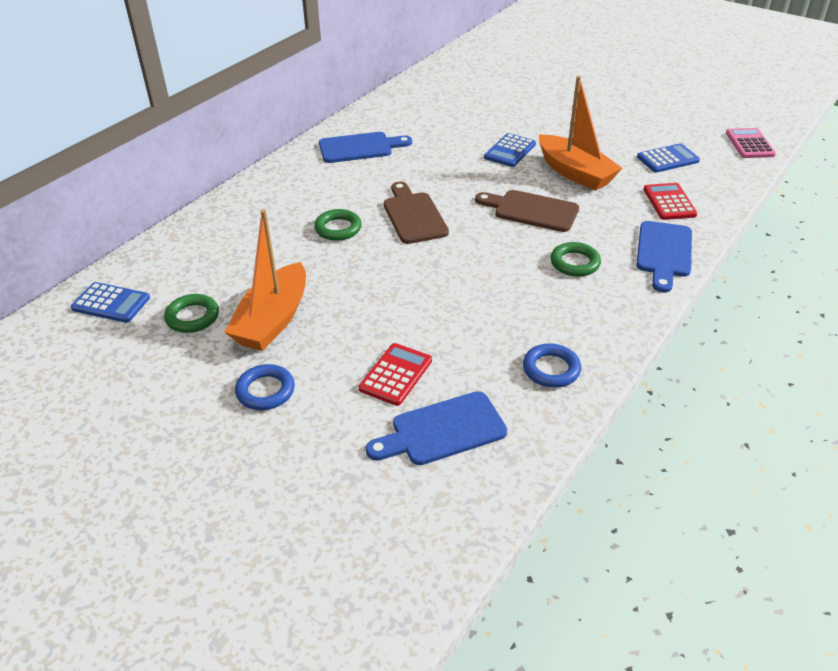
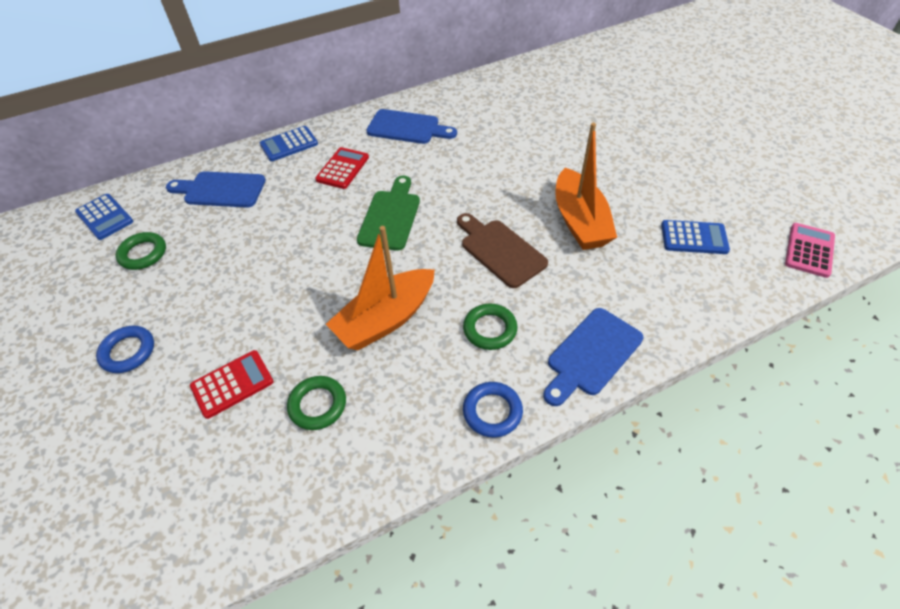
camera: 30 degrees right, 10 degrees up
(273, 320) = (193, 282): orange boat -> orange boat (386, 319)
(338, 228) = (319, 207): green ring -> green ring (318, 405)
(413, 215) = (390, 217): brown cutting board -> green cutting board
(442, 430) = (216, 465): blue cutting board -> blue cutting board (221, 190)
(510, 151) = (537, 174): blue calculator -> blue calculator (289, 144)
(551, 369) = (363, 445): blue ring -> blue ring (492, 411)
(669, 202) = (650, 293): red calculator -> red calculator (342, 168)

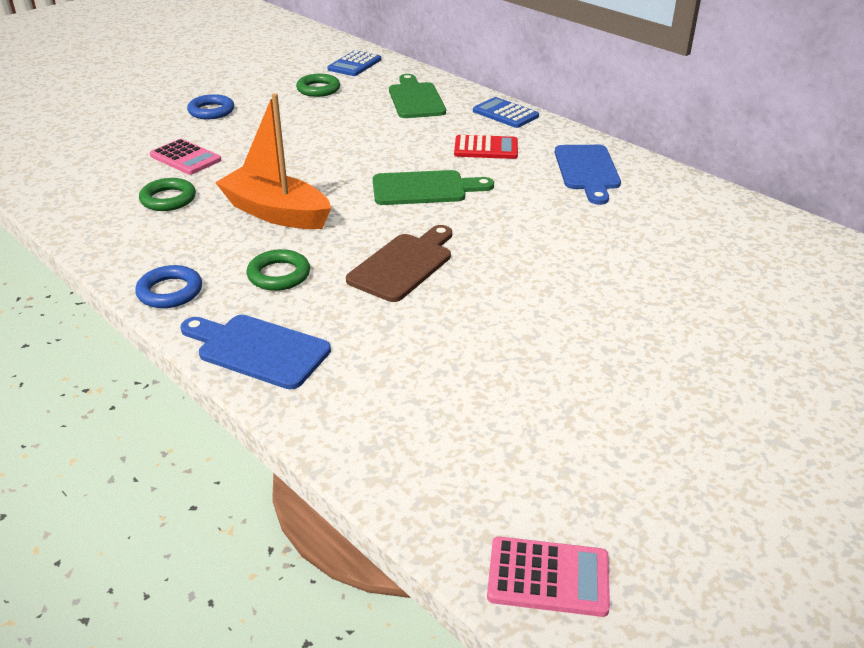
camera: 70 degrees right, 15 degrees down
(221, 190) = (415, 99): blue cutting board -> green cutting board
(232, 384) = (185, 158): red calculator -> pink calculator
(579, 221) = (487, 318): orange boat -> none
(694, 238) = (509, 430): blue calculator -> none

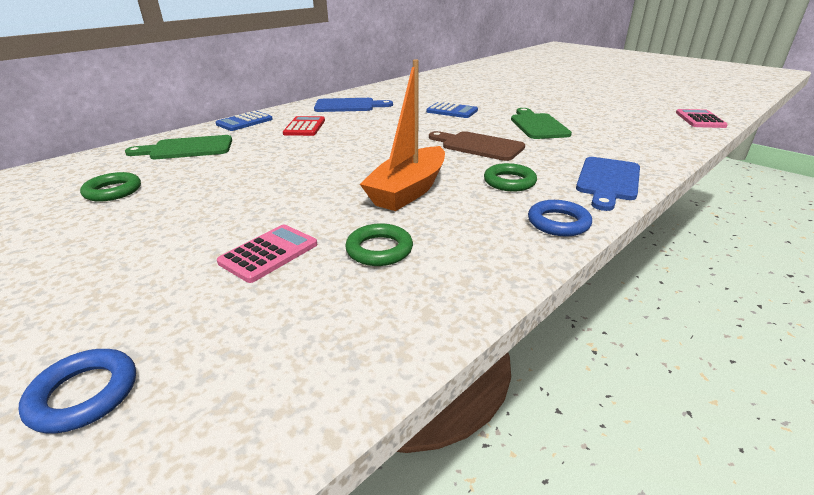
camera: 90 degrees left, 5 degrees down
(211, 111) = (120, 254): blue ring -> blue ring (84, 394)
(354, 64) = (55, 177): blue calculator -> blue calculator (452, 111)
(425, 189) = (368, 142): green cutting board -> green cutting board (537, 125)

